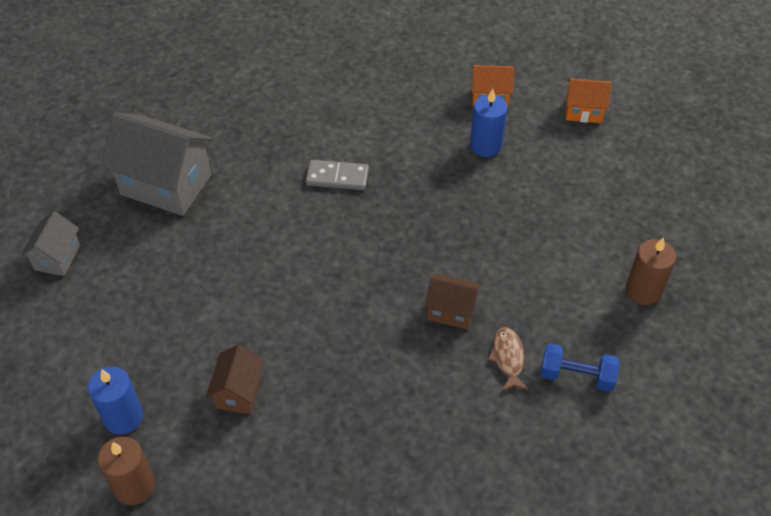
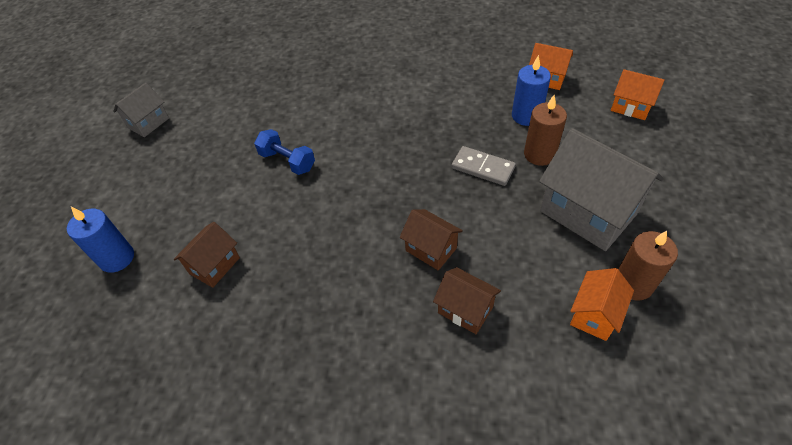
camera: 25 degrees right, 0 degrees up
(134, 486) = (89, 320): brown candle -> brown candle (539, 154)
(166, 185) = (254, 90): grey house -> grey house (587, 212)
(337, 177) = (387, 113): grey domino -> grey domino (483, 168)
(508, 358) = (465, 310): brown fish -> brown house
(576, 376) = (528, 350): blue dumbbell -> blue dumbbell (287, 161)
(620, 328) = (594, 314): none -> orange house

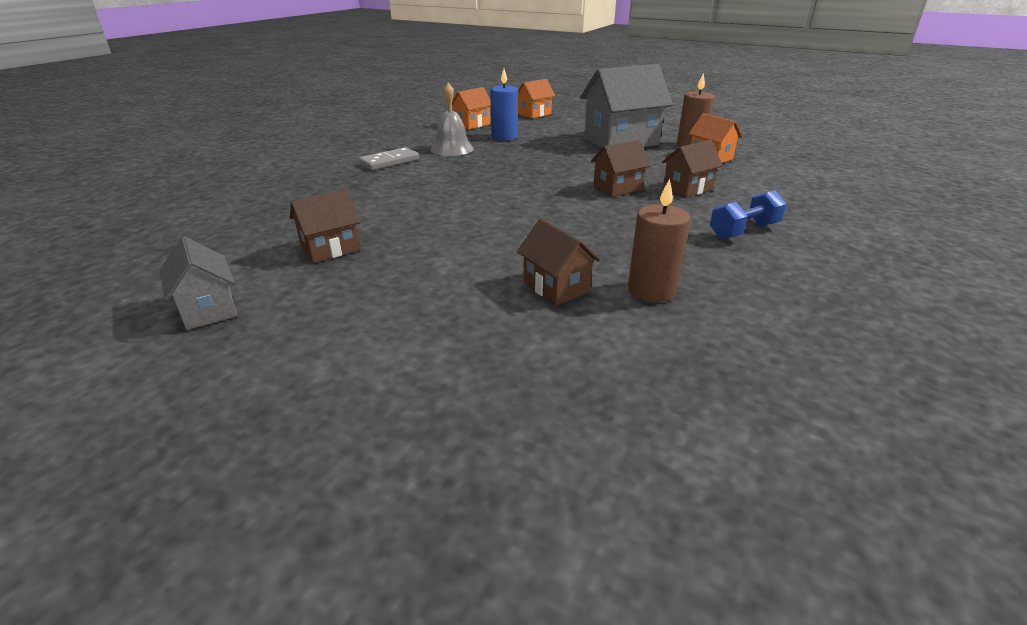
camera: 70 degrees left, 20 degrees down
(117, 258) = (478, 362): blue candle -> none
(232, 129) = (330, 249): none -> brown house
(287, 161) = (434, 226): blue dumbbell -> blue dumbbell (743, 231)
(461, 97) = (452, 149): none -> grey bell
(483, 168) = (544, 158): grey domino -> grey domino (389, 161)
(539, 154) = (550, 141): brown candle -> brown candle (651, 290)

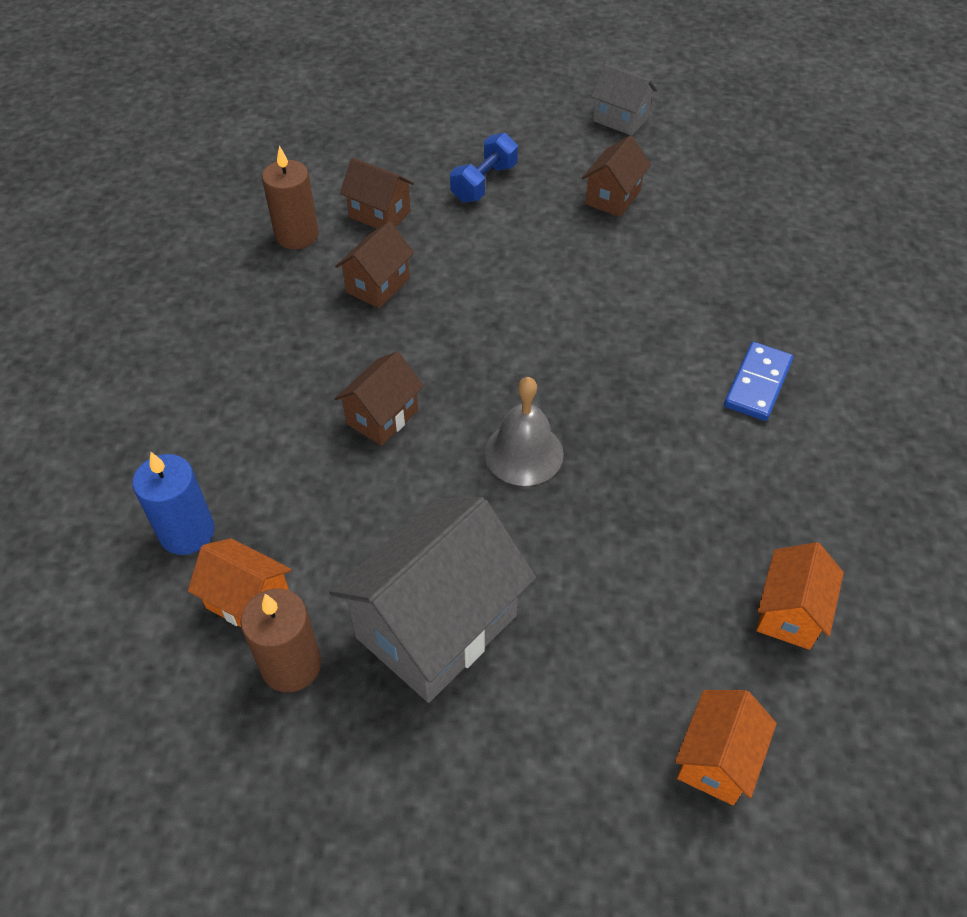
camera: 155 degrees right, 20 degrees up
(389, 161) = (758, 384): grey domino -> blue domino
(452, 149) = (713, 467): grey bell -> grey bell (523, 453)
(504, 136) = (672, 564): blue candle -> blue candle (187, 532)
(687, 189) = (281, 451): brown house -> brown house (378, 285)
(743, 231) = (206, 360): blue dumbbell -> blue dumbbell (484, 183)

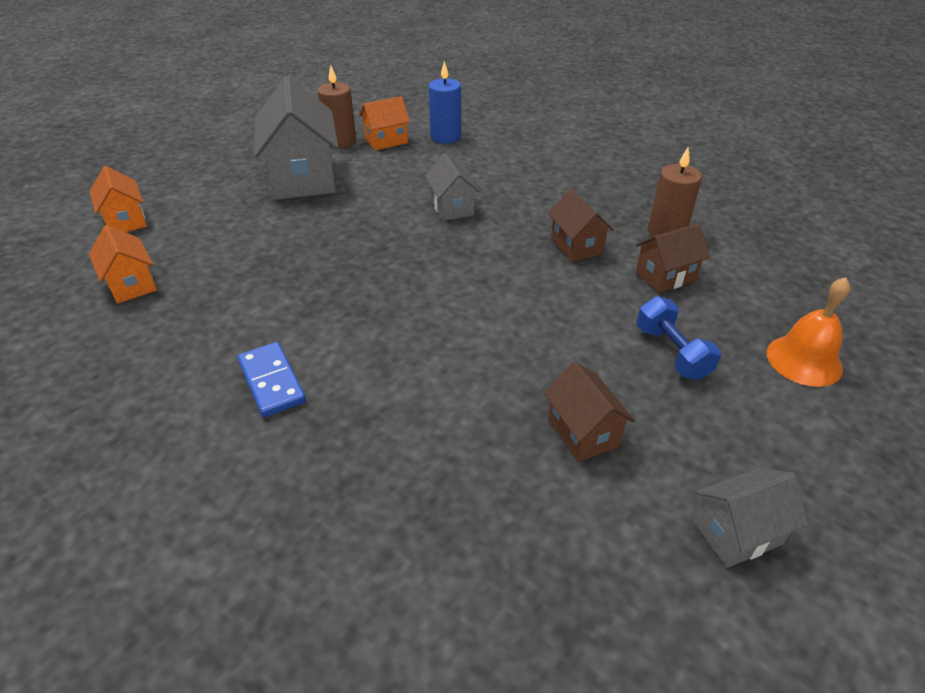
camera: 125 degrees right, 10 degrees down
(382, 417) = (452, 207): brown house -> grey house
(430, 123) = (804, 360): none -> orange bell
(523, 453) = (362, 244): grey bell -> none

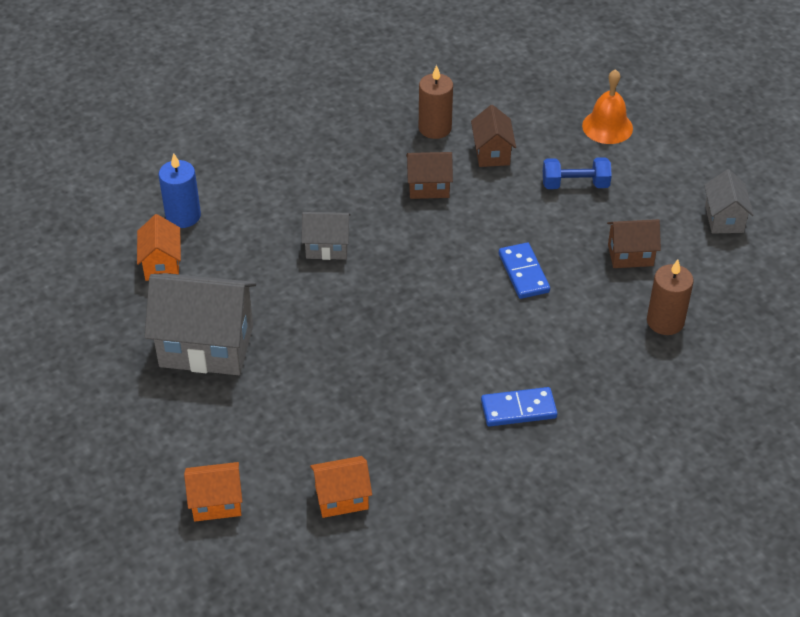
camera: 70 degrees left, 5 degrees up
(341, 141) = (139, 302): brown candle -> brown candle (665, 321)
(492, 340) = (524, 273): none -> blue domino

